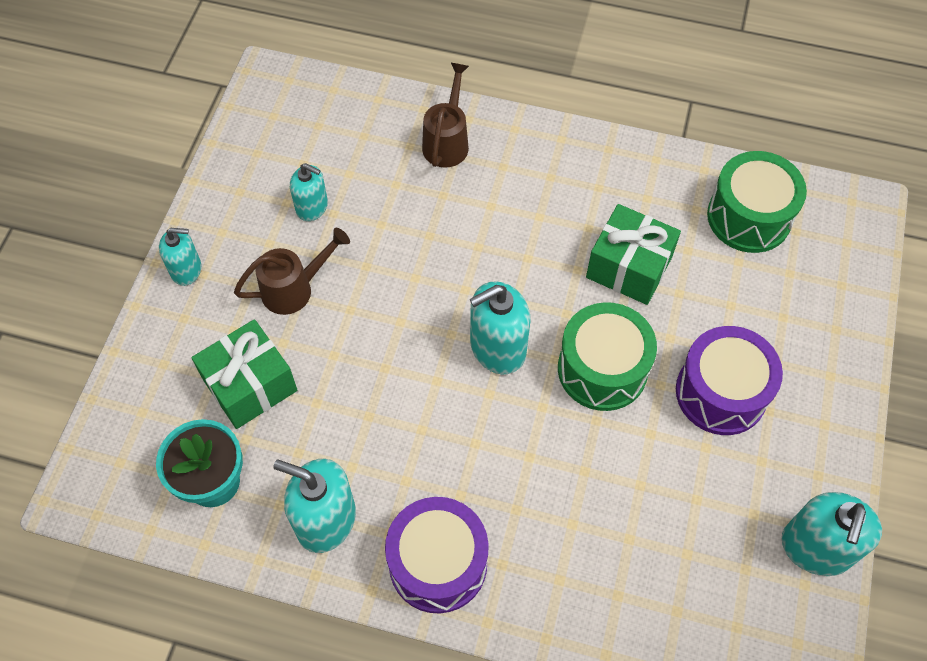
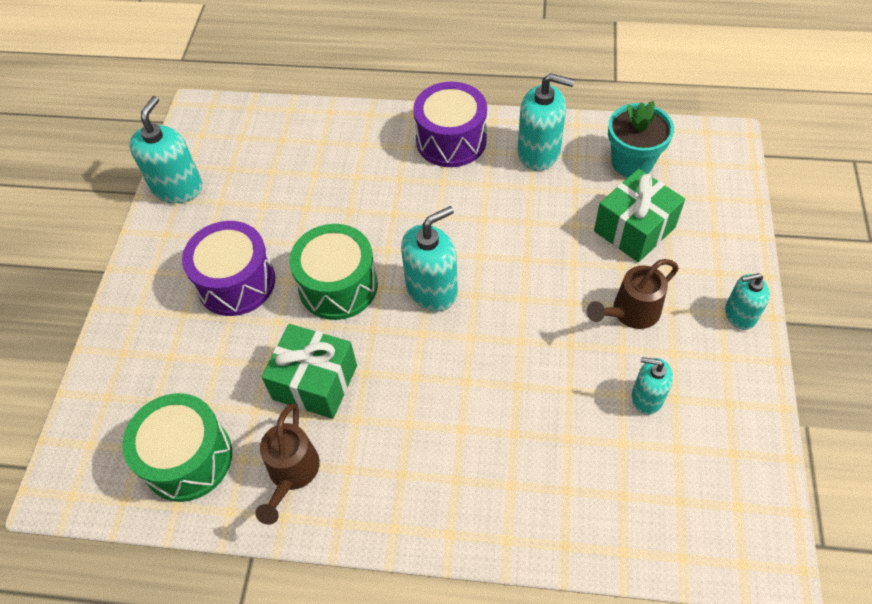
camera: 175 degrees right, 5 degrees down
(447, 141) = (525, 502): brown watering can -> brown watering can (292, 473)

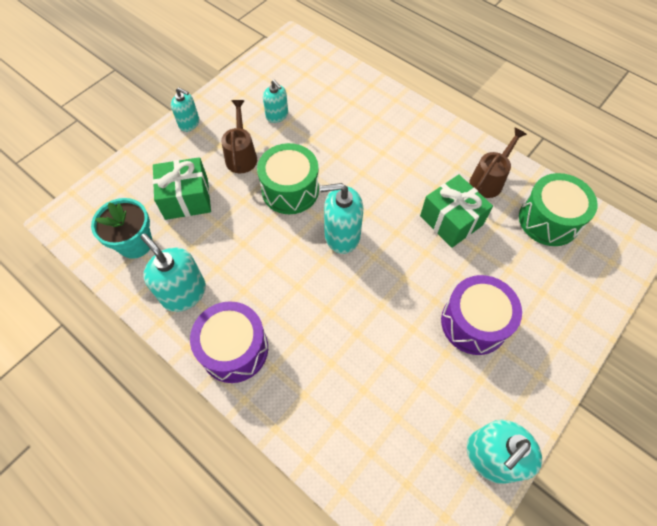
camera: 150 degrees left, 5 degrees up
(338, 286) = (401, 275): green drum -> green drum (290, 190)
(630, 312) = (241, 156): brown watering can -> brown watering can turned 90 degrees counterclockwise

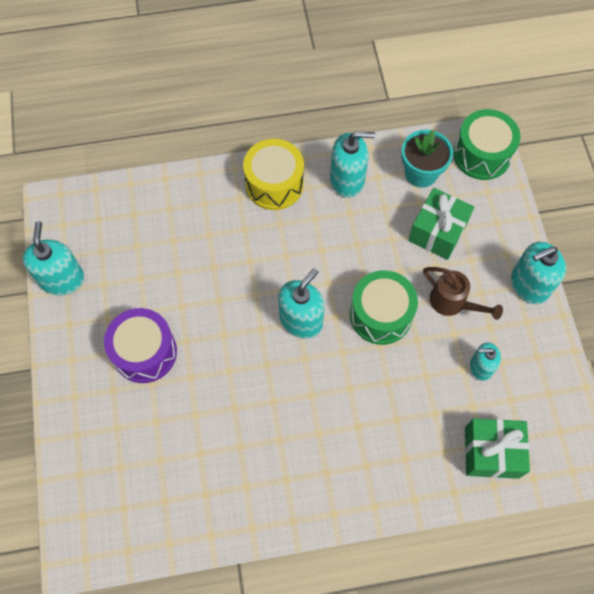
camera: 130 degrees right, 5 degrees up
(189, 123) = (529, 285): turquoise soap dispenser -> turquoise soap dispenser, size x1.62
(234, 349) = (274, 184): purple drum -> yellow drum
(451, 220) = (238, 419): green gift -> green gift (491, 452)
(488, 180) = (246, 494): brown watering can -> none
(548, 220) = (163, 504): green drum -> green drum (482, 155)

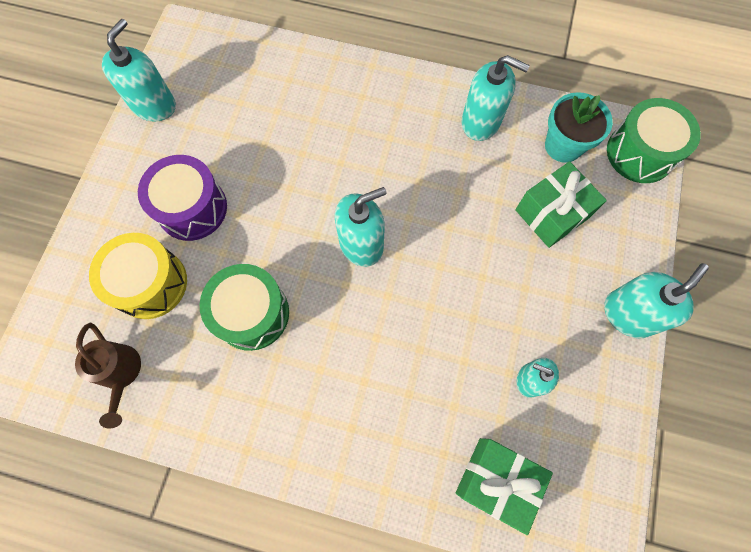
camera: 25 degrees right, 5 degrees up
(274, 184) = (404, 96): yellow drum -> yellow drum (150, 283)
(381, 315) = (447, 275): green drum -> green drum (252, 313)
(452, 302) = (532, 296): brown watering can -> brown watering can (121, 373)
(529, 285) = (628, 314): turquoise soap dispenser -> turquoise soap dispenser turned 135 degrees clockwise

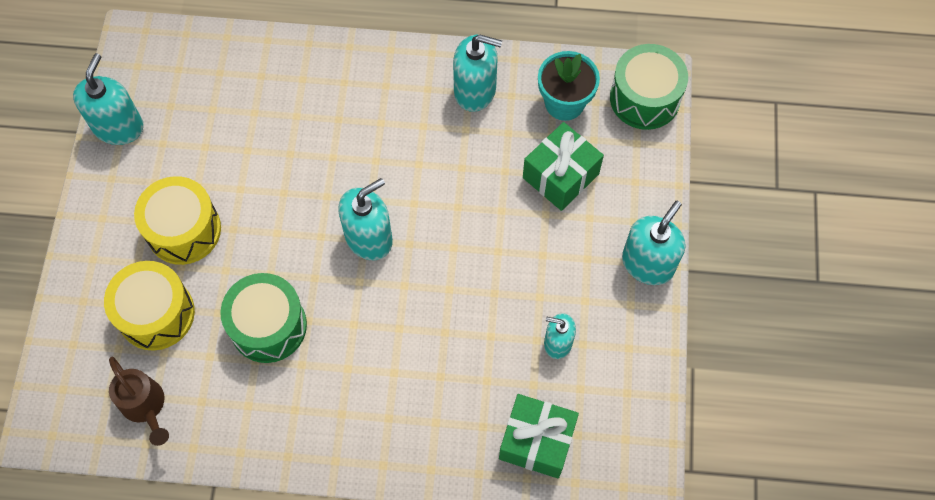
camera: 10 degrees left, 5 degrees down
(192, 208) = (184, 230): purple drum -> yellow drum

